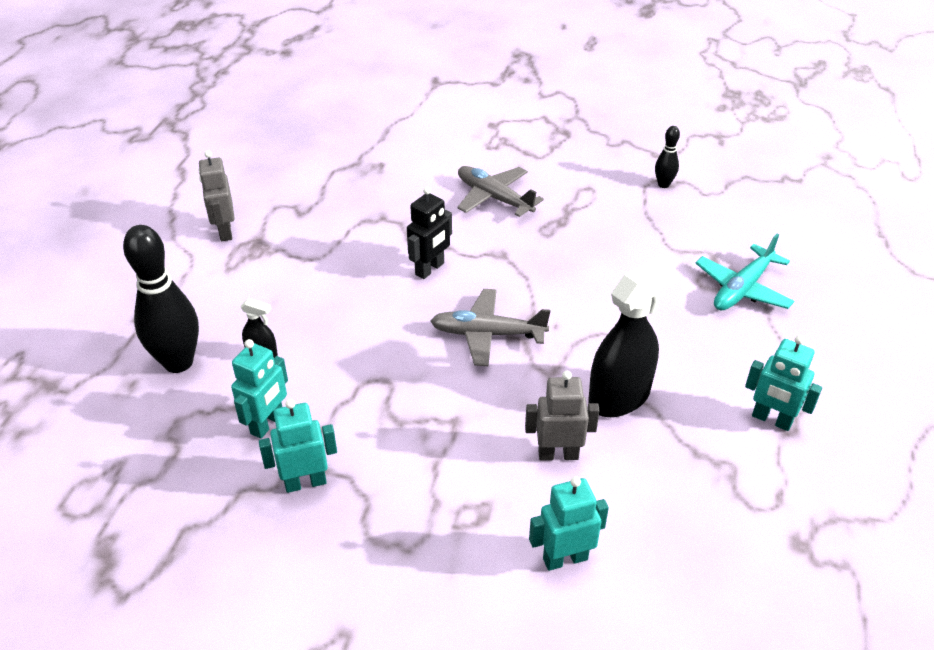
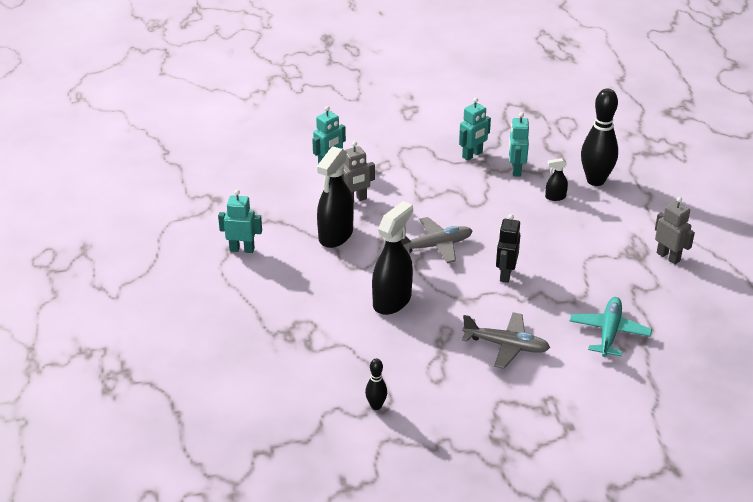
camera: 155 degrees right, 5 degrees down
(589, 279) = (392, 301): none -> black spray bottle
(742, 289) = (280, 327): turquoise plane -> turquoise plane (609, 332)

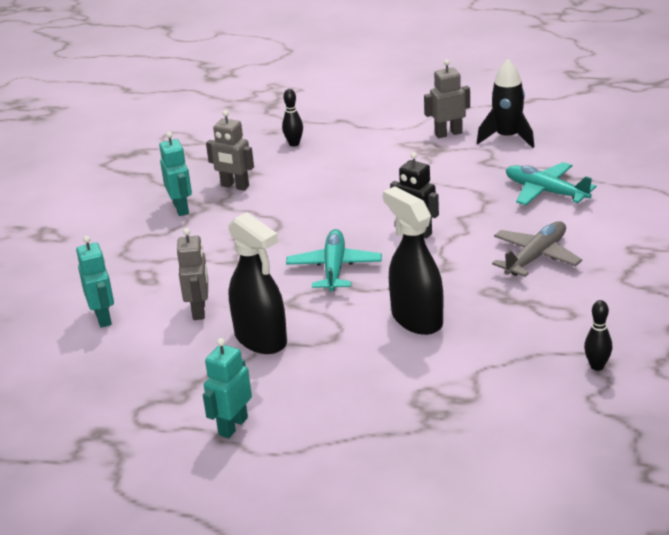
camera: 65 degrees left, 5 degrees down
(435, 246) = (334, 268): grey plane -> turquoise plane
(516, 170) = (235, 186): turquoise robot -> grey robot
(555, 197) = (303, 173): black spray bottle -> none
(595, 180) = (294, 144): black bowling pin -> black bowling pin, size x0.49
(685, 292) = (507, 137): none -> black rocket

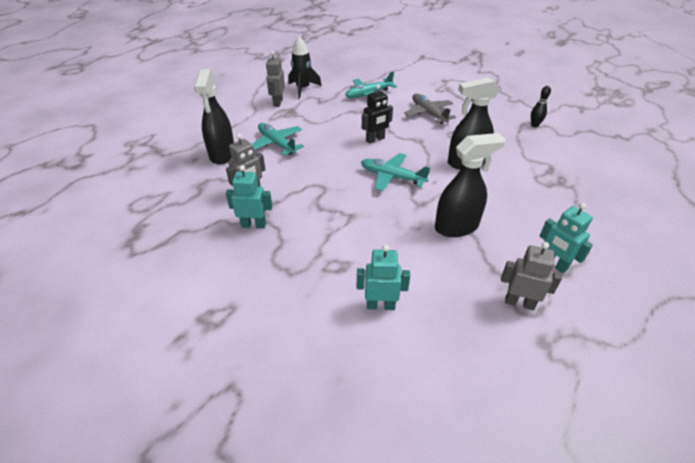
camera: 70 degrees left, 10 degrees up
(199, 310) = (404, 247): grey robot -> grey robot (519, 302)
(294, 144) = (222, 154): black bowling pin -> black spray bottle
(345, 168) = (277, 144): none -> turquoise plane

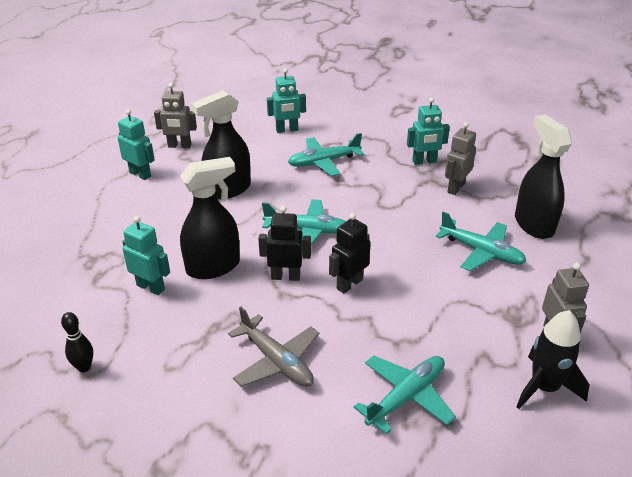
camera: 165 degrees right, 5 degrees down
(354, 243) = (323, 162): none -> turquoise plane
(415, 150) = (285, 276): none -> black robot
(508, 157) = (151, 287): none -> turquoise robot

